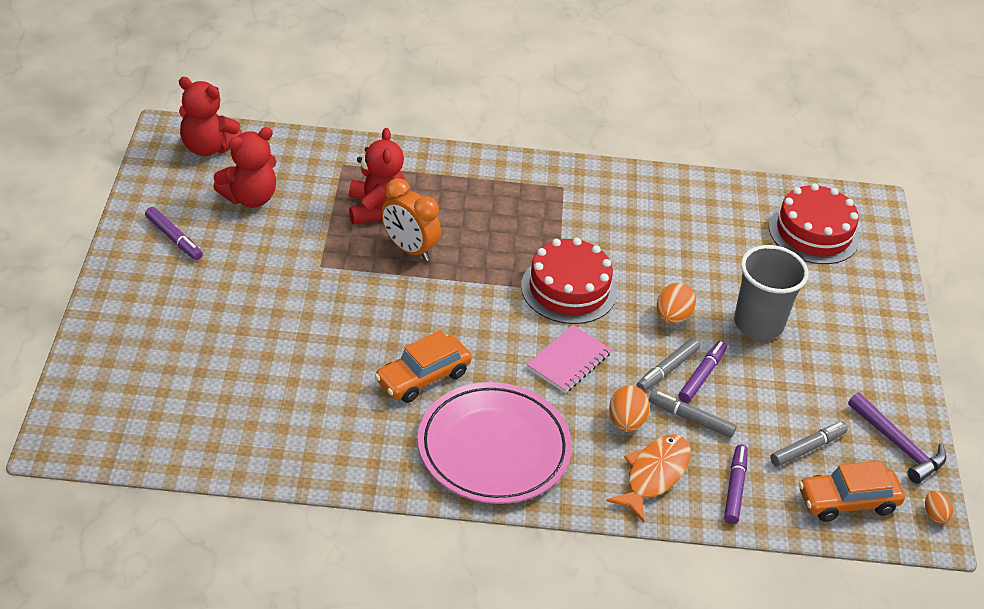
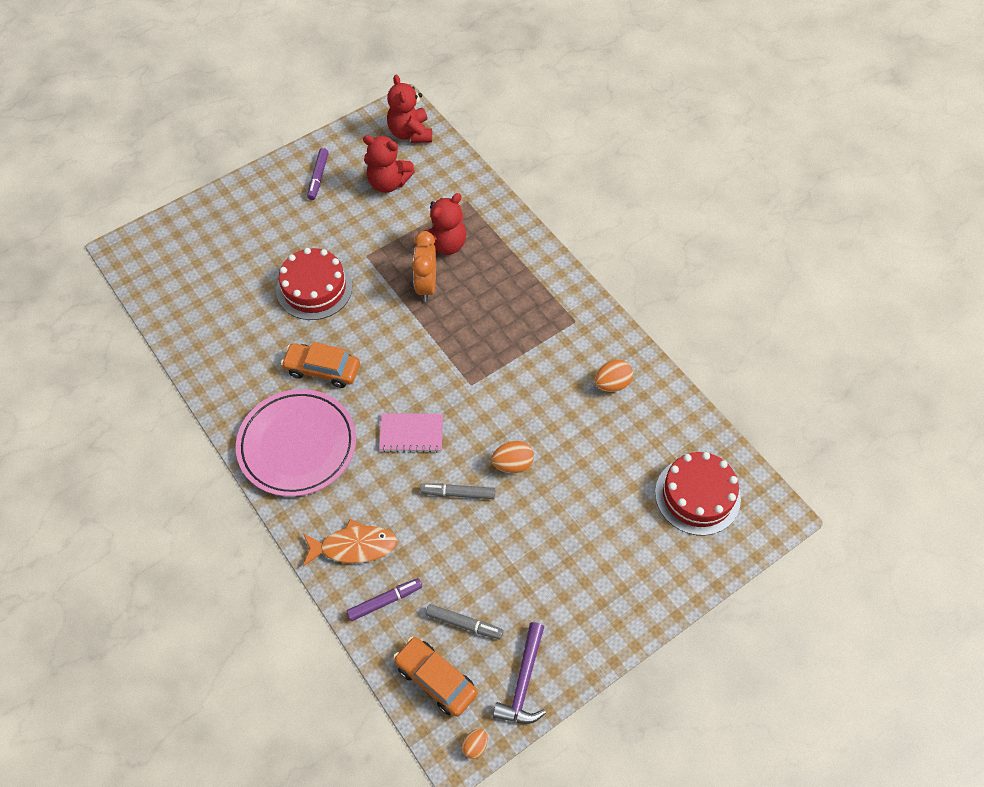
camera: 55 degrees right, 15 degrees up
(568, 289) = (478, 390): red cake -> red cake (314, 288)
(626, 422) = (387, 501): orange egg -> orange egg (612, 384)
(691, 419) = (425, 536): grey marker -> none
(702, 376) = (472, 517): purple marker -> none
(758, 323) = (560, 519): grey cup -> none

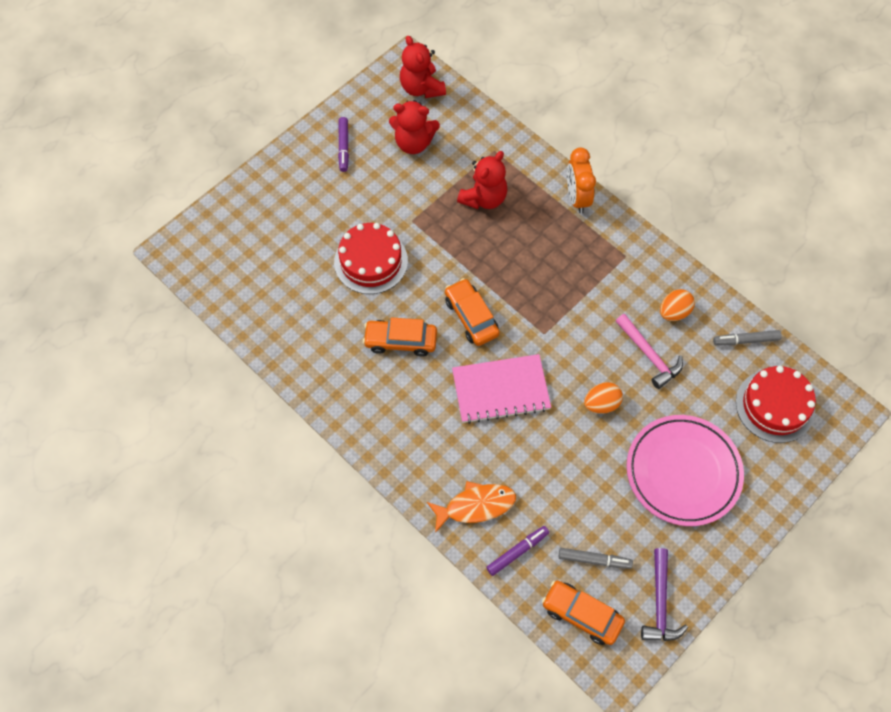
camera: 10 degrees left, 5 degrees up
(297, 445) = (397, 419): pink plate -> pink plate (683, 472)
(400, 357) = (471, 317): none -> orange car
(411, 434) = (501, 390): pink notebook -> pink notebook, size x1.52
(426, 285) = (477, 242): orange clock -> orange clock (577, 198)
(458, 493) = (558, 440): grey marker -> grey marker (746, 340)
(475, 745) = (631, 667): orange egg -> none
(575, 423) = (649, 355): none -> pink hammer

